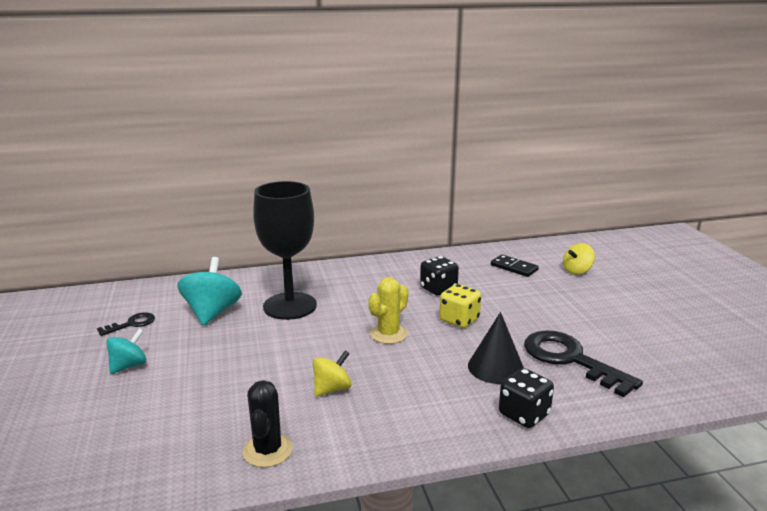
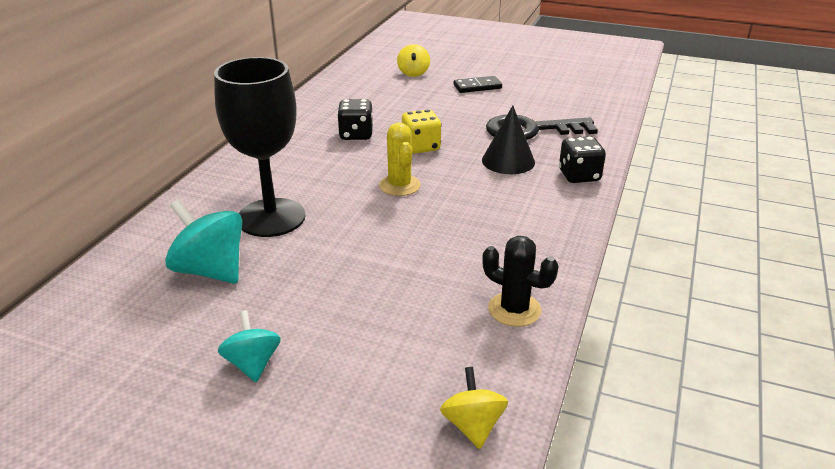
camera: 55 degrees left, 10 degrees up
(132, 324) = (148, 338): black key -> none
(332, 389) = (454, 244): yellow spinning top -> yellow spinning top (473, 425)
(514, 268) = (370, 91): black domino -> black domino (477, 87)

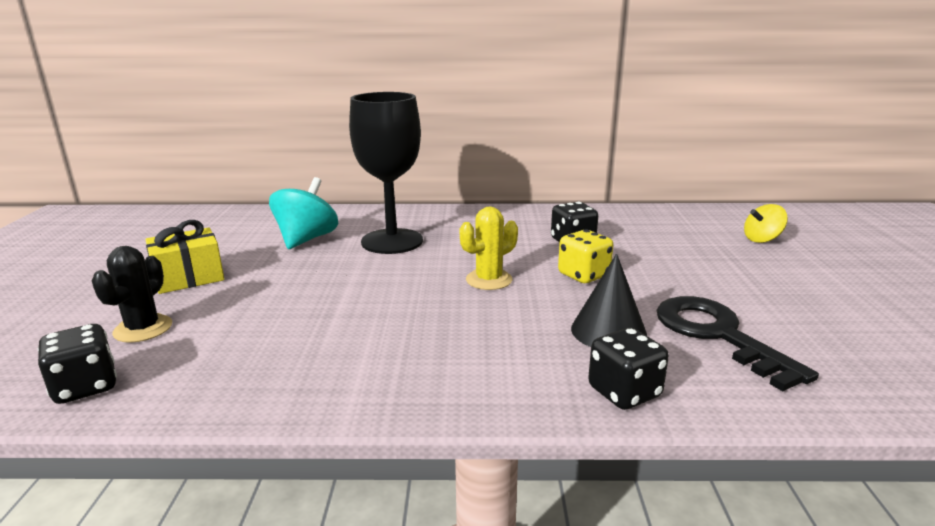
camera: 70 degrees right, 10 degrees down
(253, 364) = (189, 278): turquoise spinning top -> yellow gift
(473, 425) = (85, 387): yellow spinning top -> black dice
(477, 87) = (791, 279): black domino -> none
(514, 309) = (274, 383): black cactus -> black cactus (143, 329)

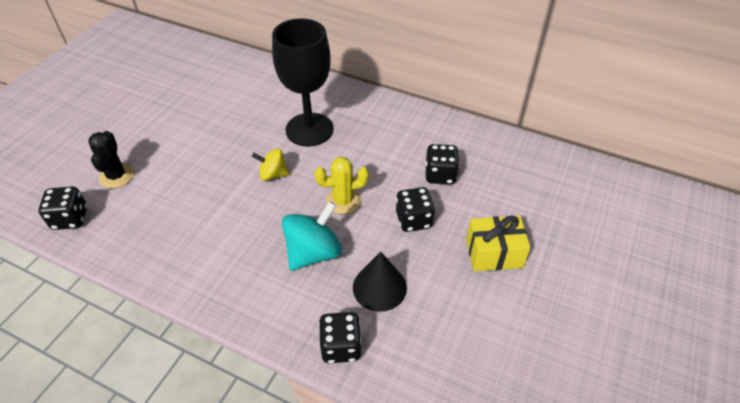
camera: 25 degrees right, 25 degrees up
(143, 329) = (116, 176): black cactus -> black cactus turned 45 degrees counterclockwise
(189, 278) = (162, 130): yellow gift -> yellow gift (494, 253)
(306, 239) = (254, 107): turquoise spinning top -> turquoise spinning top (313, 253)
(583, 275) = (413, 220): yellow dice -> black dice
(717, 335) = (450, 322): black key -> none
(762, 239) = (602, 226): yellow spinning top -> yellow spinning top (273, 174)

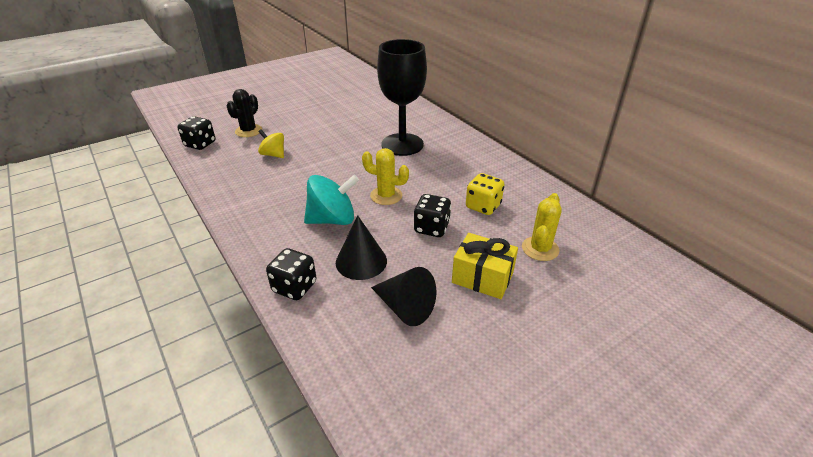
camera: 30 degrees right, 10 degrees down
(273, 174) = (349, 163): yellow spinning top -> yellow spinning top (273, 154)
(440, 175) = (483, 206): black dice -> yellow dice
(454, 316) = (405, 307): none -> black cone
(517, 201) = (540, 249): none -> yellow cactus

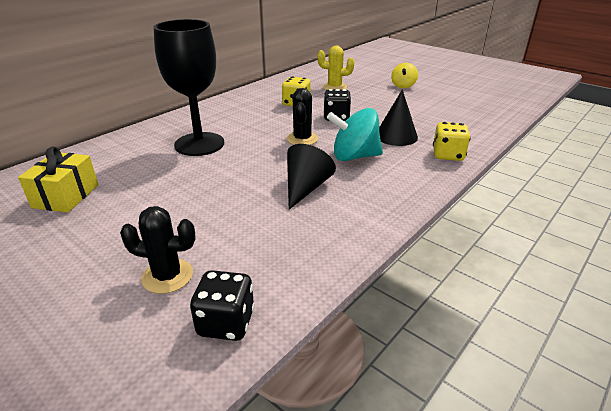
camera: 105 degrees left, 5 degrees down
(273, 154) = (243, 225): yellow spinning top -> yellow spinning top (403, 86)
(294, 287) = (448, 155): black dice -> yellow dice
(332, 219) = (354, 156): turquoise spinning top -> turquoise spinning top turned 60 degrees counterclockwise
(386, 196) = (302, 139): yellow cactus -> black cactus
(405, 307) = (424, 117): black cone -> black cone (306, 188)
(482, 278) = (376, 99): yellow gift -> yellow gift (66, 196)

